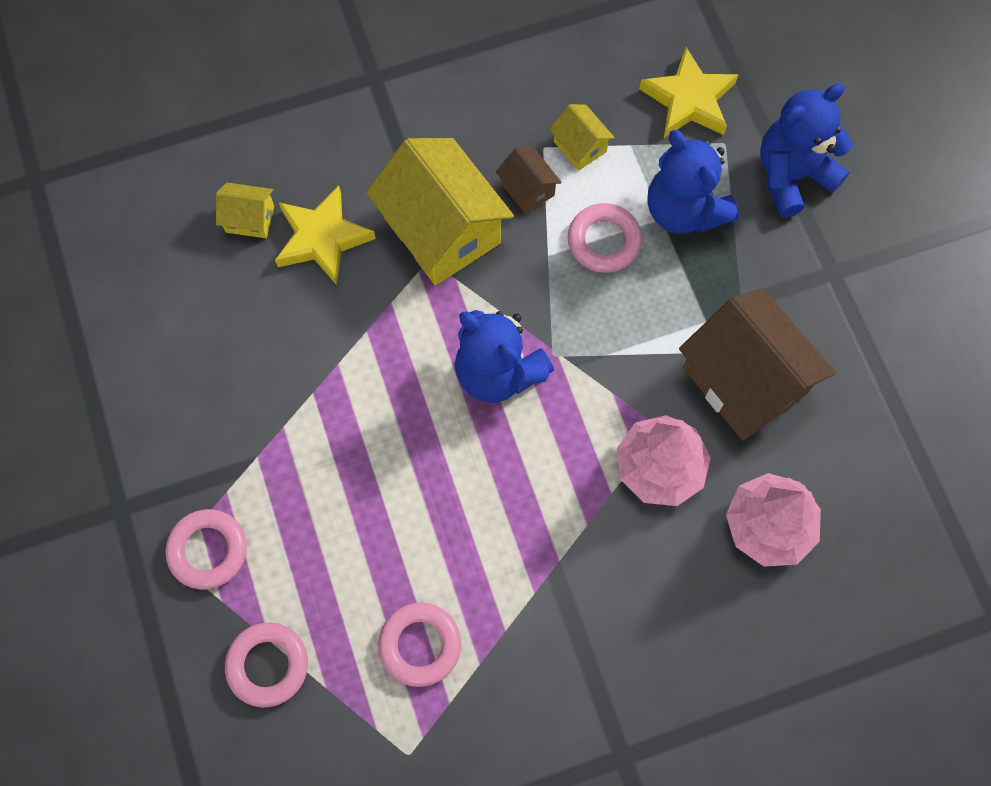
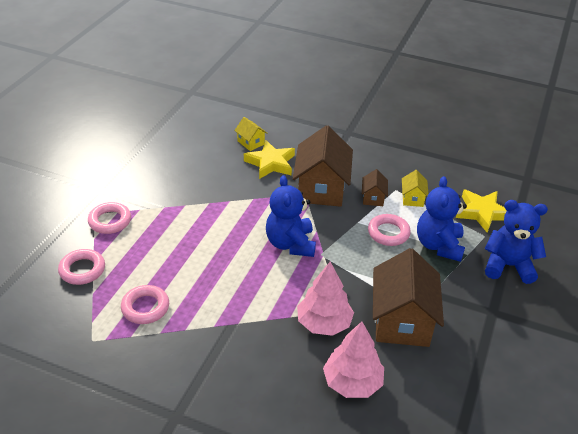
camera: 40 degrees right, 30 degrees down
(442, 230) = (321, 188): yellow house -> brown house

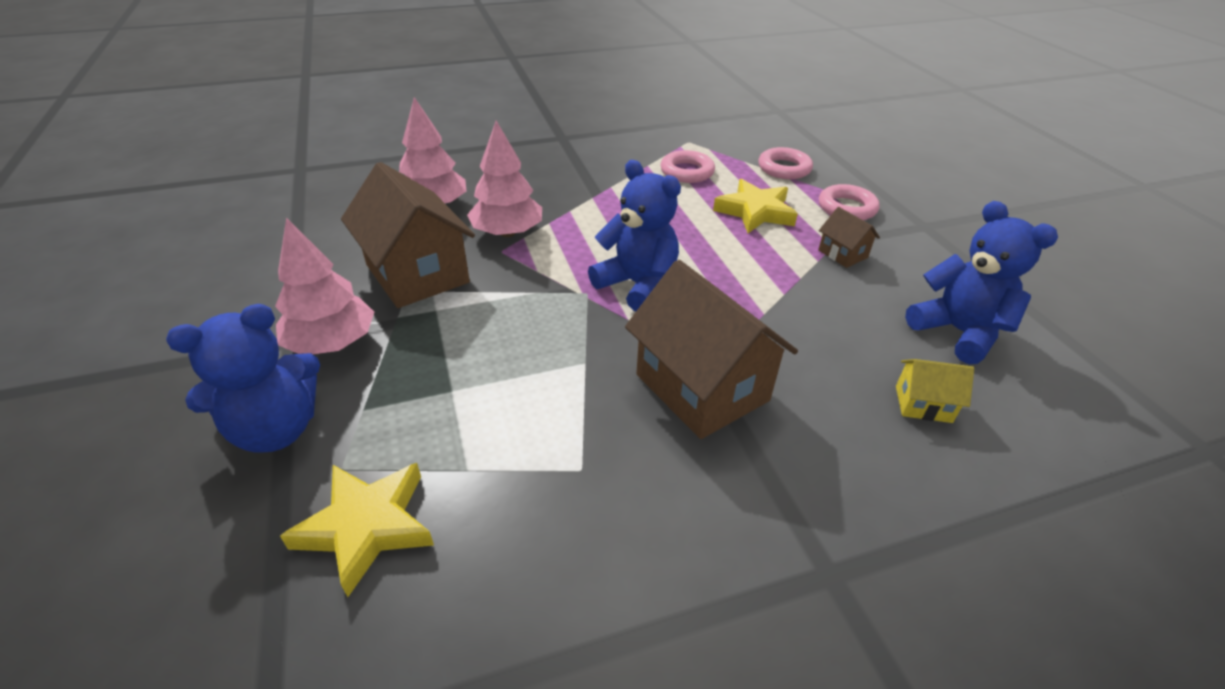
camera: 140 degrees right, 0 degrees up
(270, 163) = (833, 384): yellow star -> yellow star (755, 212)
(373, 198) = (604, 424): brown house -> brown house (842, 254)
(388, 233) = (522, 373): pink ring -> none
(412, 198) = (533, 469): yellow house -> none
(439, 245) = (423, 398): blue teddy bear -> blue teddy bear (958, 332)
(470, 298) = (332, 343): none -> pink tree

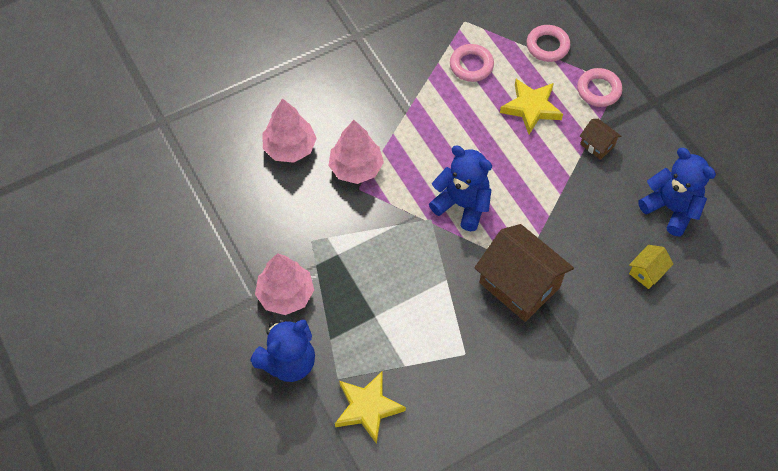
camera: 10 degrees left, 20 degrees up
(417, 274) = (310, 223): brown house -> none
(923, 404) = (647, 272): yellow house -> yellow house turned 45 degrees counterclockwise

